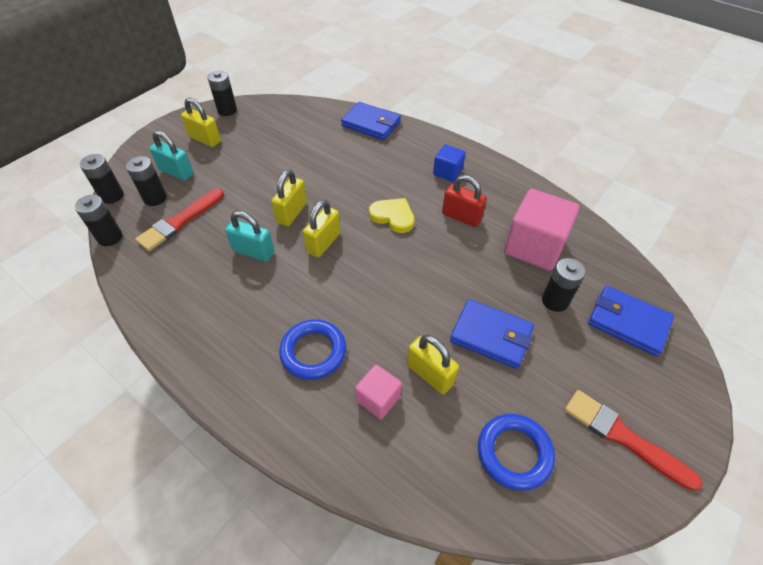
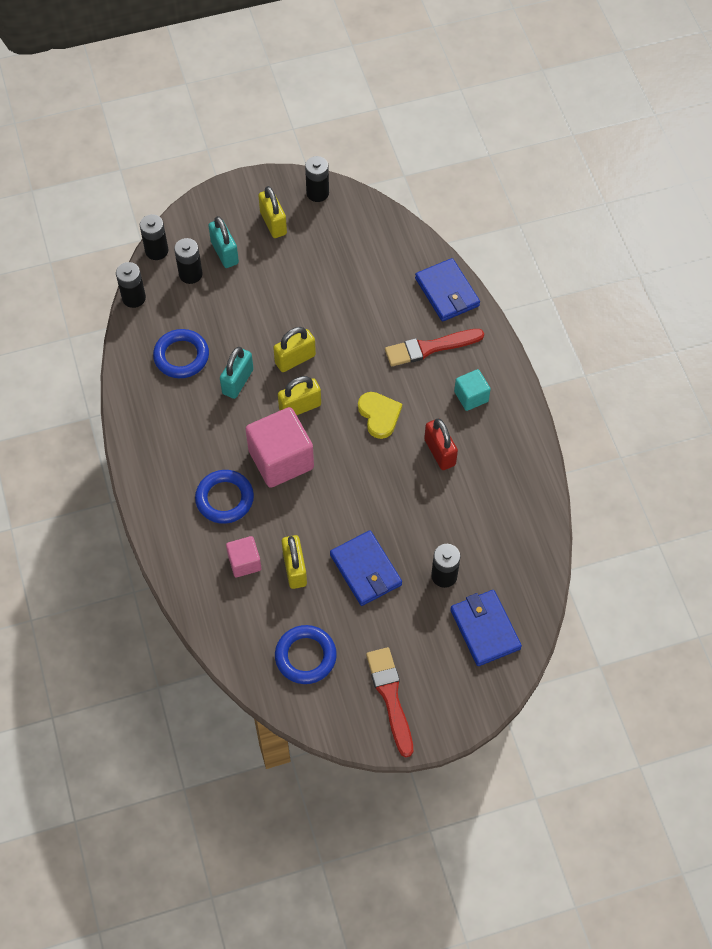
camera: 35 degrees right, 10 degrees up
(180, 222) = (197, 314): red brush -> red brush (430, 348)
(186, 258) = (181, 356): none -> blue ring
(253, 252) = (237, 381): turquoise padlock -> turquoise padlock turned 60 degrees clockwise
(447, 172) = (471, 396): blue cube -> turquoise cube
(534, 247) = (475, 519): pink cube -> pink cube (281, 459)

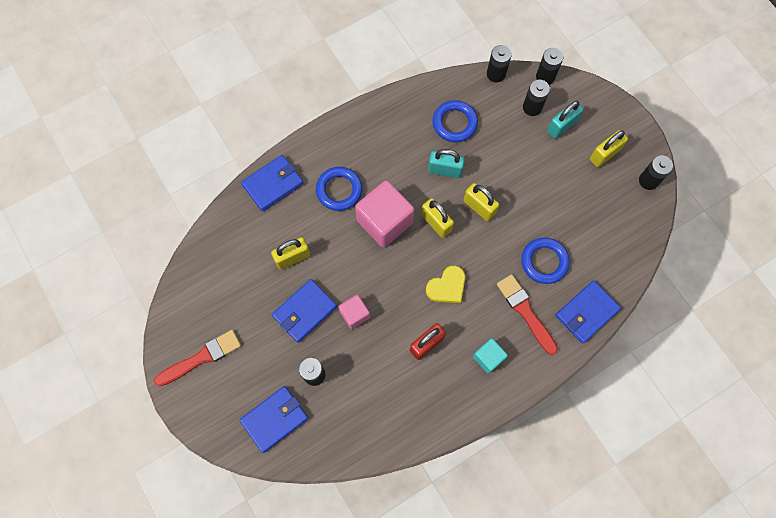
camera: 75 degrees right, 10 degrees up
(191, 571) = (273, 184): none -> blue wallet
(244, 562) = (289, 219): pink cube -> pink cube (354, 314)
(305, 656) = (222, 285): blue ring -> blue ring (544, 262)

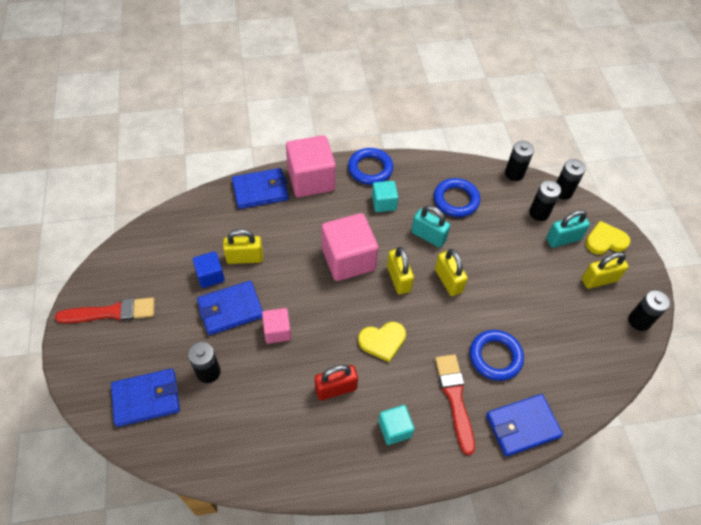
camera: 20 degrees right, 15 degrees down
(271, 287) = (210, 276): none -> blue cube
(314, 154) = (311, 180): none -> pink cube
(339, 190) = (318, 217): blue ring -> blue ring (370, 169)
(391, 152) = (384, 203): none -> turquoise cube
(598, 113) = (605, 241): none -> yellow heart

